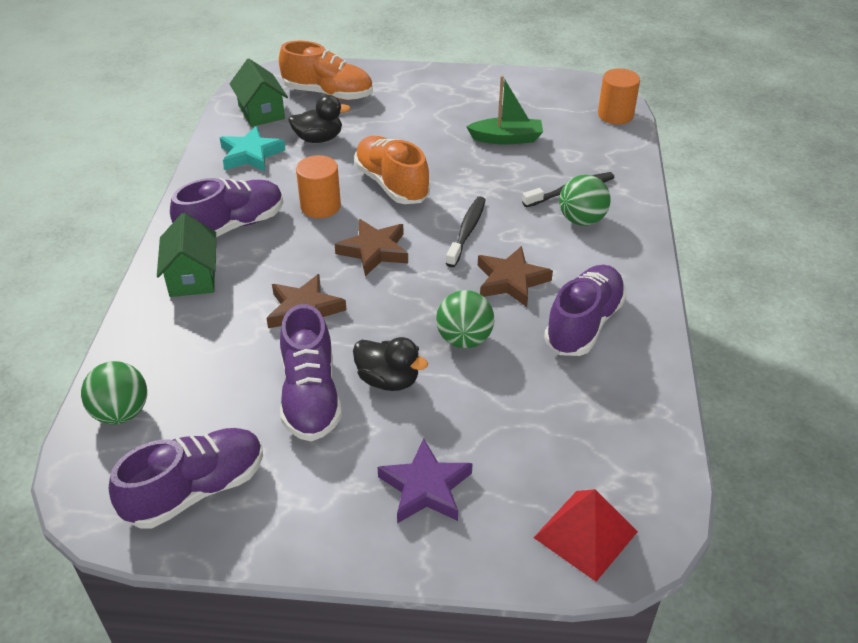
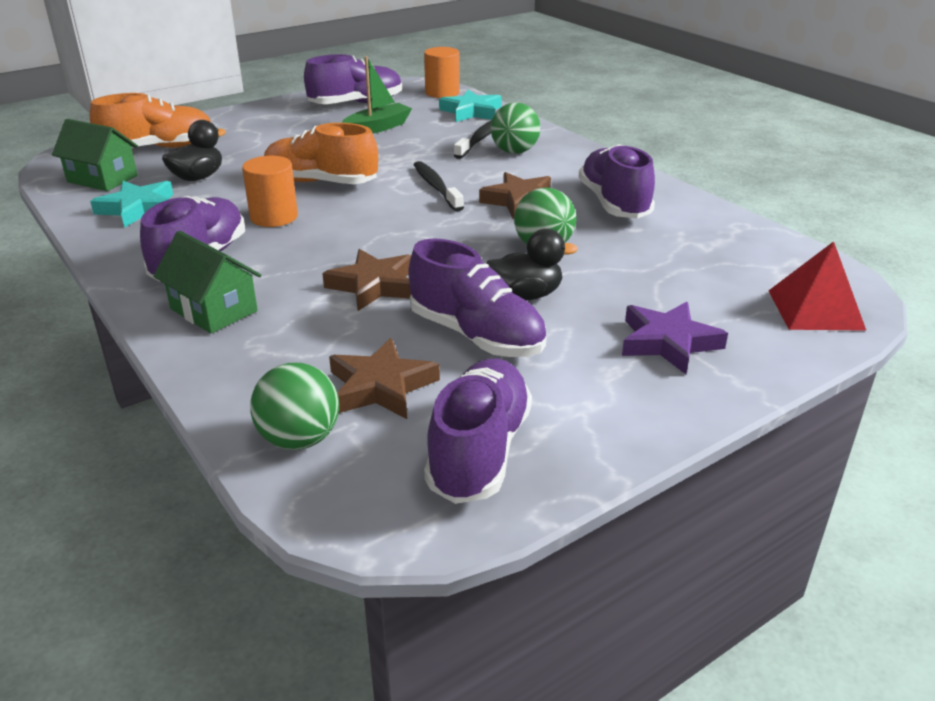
camera: 40 degrees left, 10 degrees down
(374, 251) = (375, 225): brown star -> brown star (381, 386)
(525, 100) = (356, 104): none -> purple shoe
(609, 152) = (471, 112): none -> turquoise star

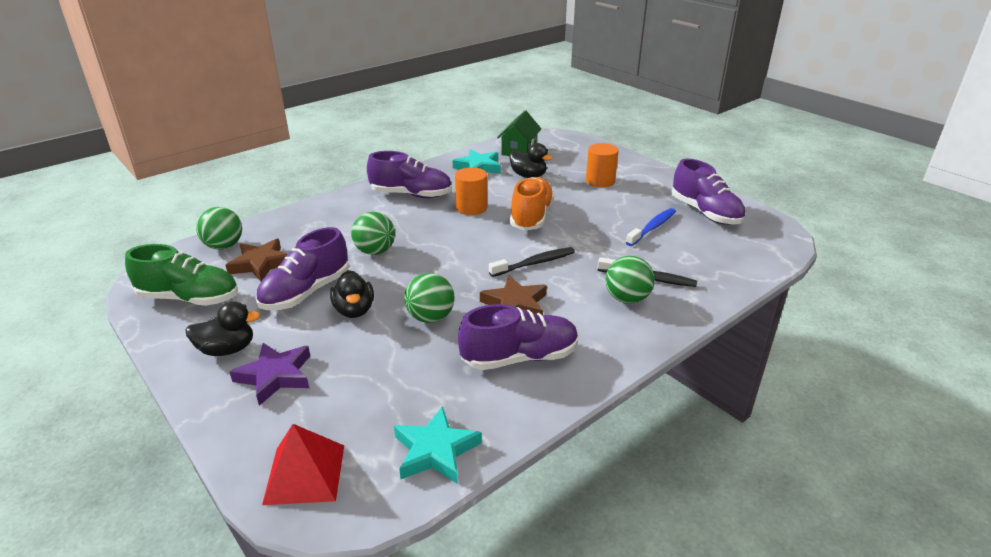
camera: 85 degrees right, 0 degrees up
(159, 148) = (573, 157): orange shoe -> none
(214, 310) = (353, 207): green house -> none
(374, 285) = (375, 251): brown star -> green ball
(378, 128) = (652, 227): green boat -> blue toothbrush
(442, 93) = (768, 251): orange cylinder -> orange cylinder (600, 181)
(471, 112) = (723, 271): turquoise star -> turquoise star (435, 451)
(479, 451) = (189, 298): purple shoe -> green shoe
(618, 389) = (227, 349): none -> black duck

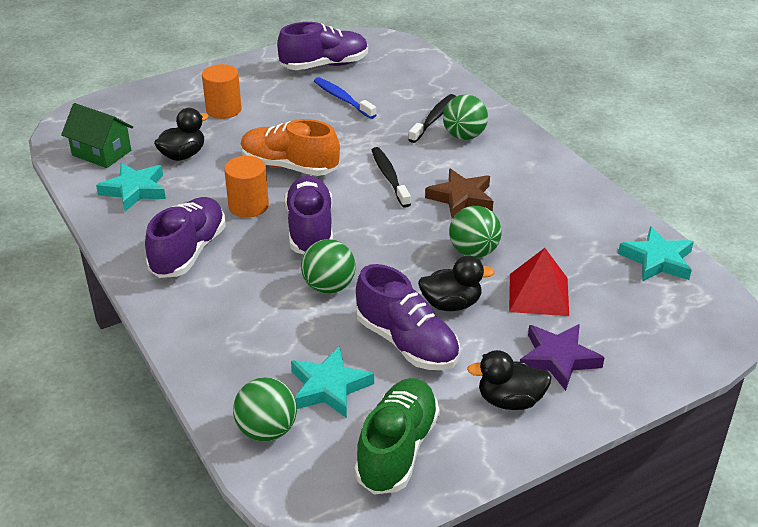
camera: 80 degrees left, 5 degrees up
(227, 349) = (510, 400): black duck -> black duck turned 90 degrees counterclockwise
(261, 264) = (329, 387): brown star -> turquoise star
(304, 474) = (687, 333): red pyramid -> red pyramid (539, 294)
(519, 358) = (543, 205): purple shoe -> purple shoe (310, 230)

